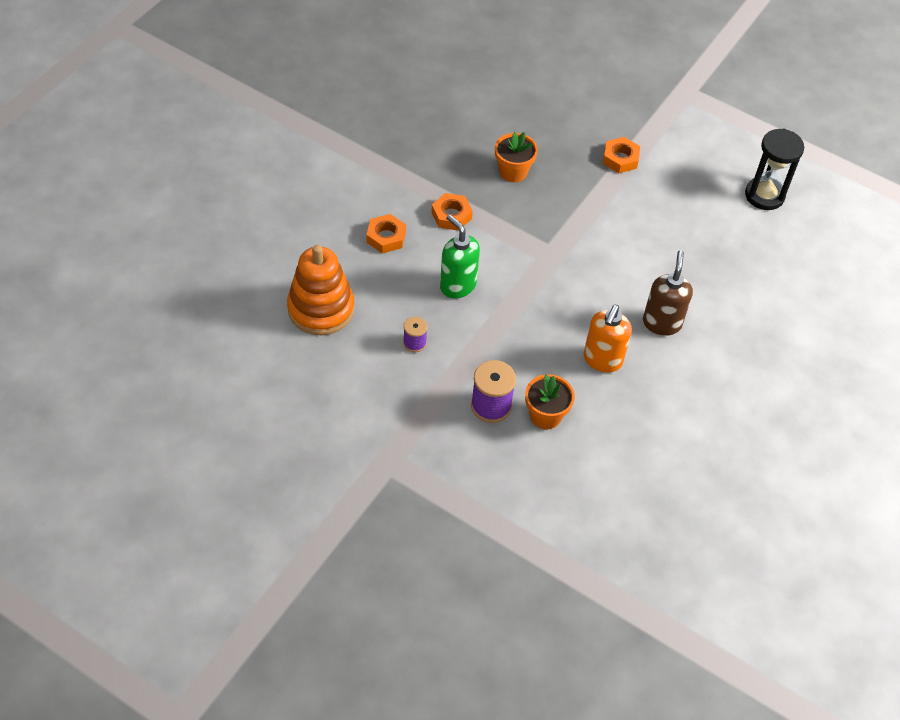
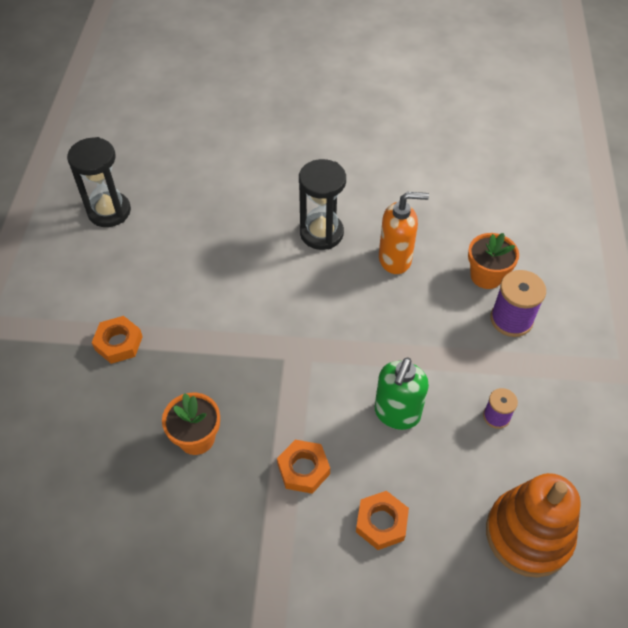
camera: 115 degrees left, 0 degrees up
(662, 323) = (321, 233): brown soap dispenser -> black hourglass

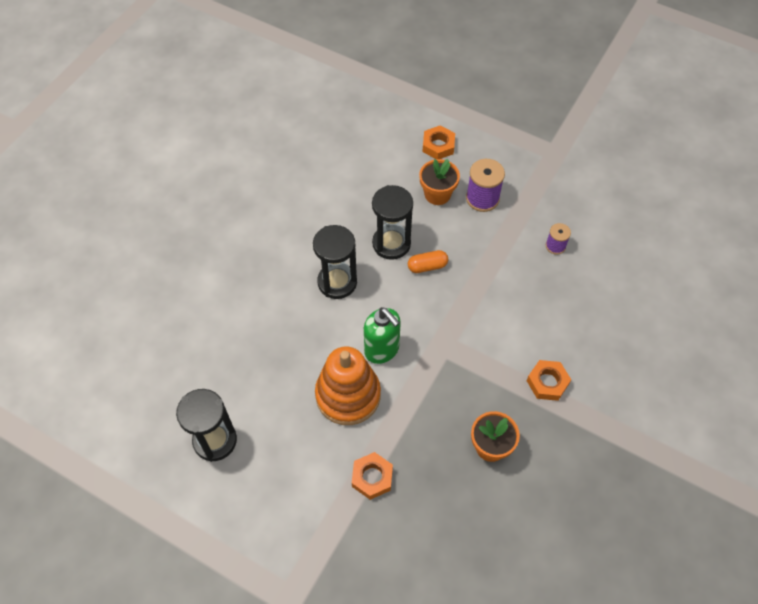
camera: 65 degrees left, 5 degrees up
(381, 522) = (606, 350): orange nut -> orange nut (438, 146)
(387, 300) = (427, 266): none -> orange capsule
(395, 259) = (391, 243): orange soap dispenser -> black hourglass
(397, 414) = (528, 304): green soap dispenser -> green soap dispenser (382, 350)
(528, 534) = (645, 270): orange stacking toy -> orange stacking toy (348, 395)

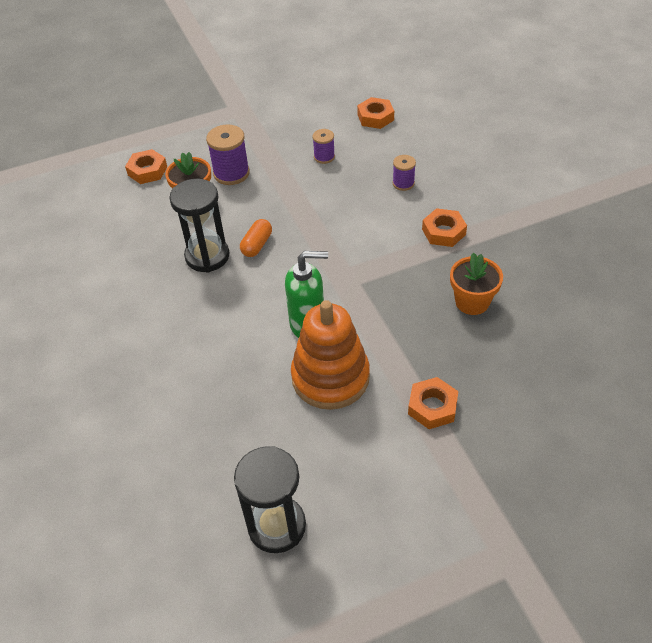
camera: 50 degrees left, 10 degrees down
(337, 282) = (203, 318): black hourglass -> none
(576, 320) = (403, 183): none -> purple spool
(635, 250) = (375, 117): none -> orange nut

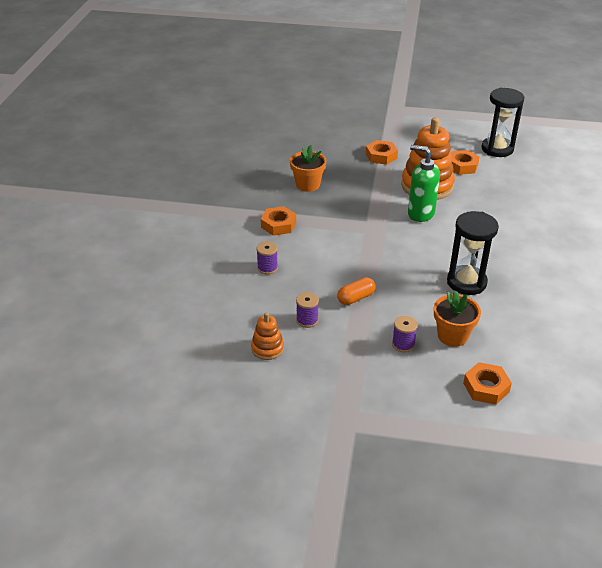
camera: 150 degrees left, 10 degrees down
(231, 173) = (403, 344): purple spool -> purple spool, size x0.59
(257, 245) = (421, 274): orange capsule -> orange capsule (356, 298)
(334, 125) = (267, 348): none -> orange stacking toy
(375, 117) = (222, 337): orange nut -> orange nut (462, 166)

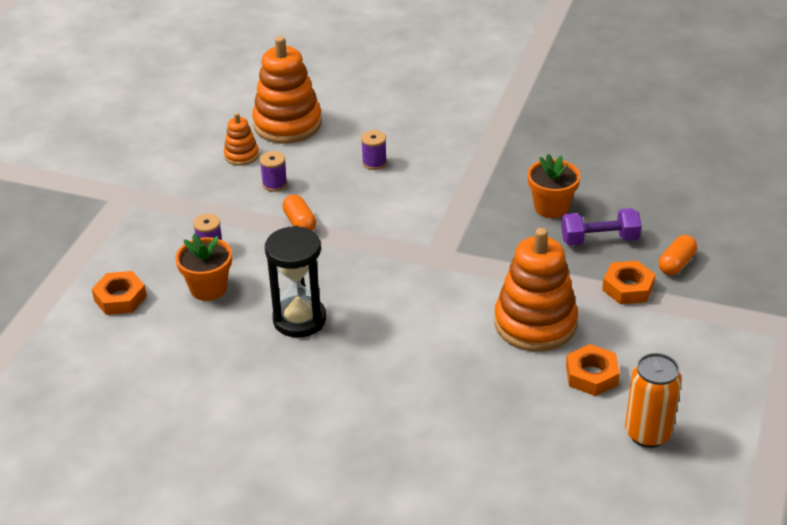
camera: 100 degrees right, 0 degrees up
(214, 326) = (287, 124): none -> orange stacking toy
(278, 225) = (459, 176): orange nut -> none
(338, 166) = (599, 240): none -> purple dumbbell
(353, 141) = (676, 264): none -> orange capsule
(420, 213) = (463, 304): green soap dispenser -> none
(497, 149) = (648, 433): black hourglass -> orange can

